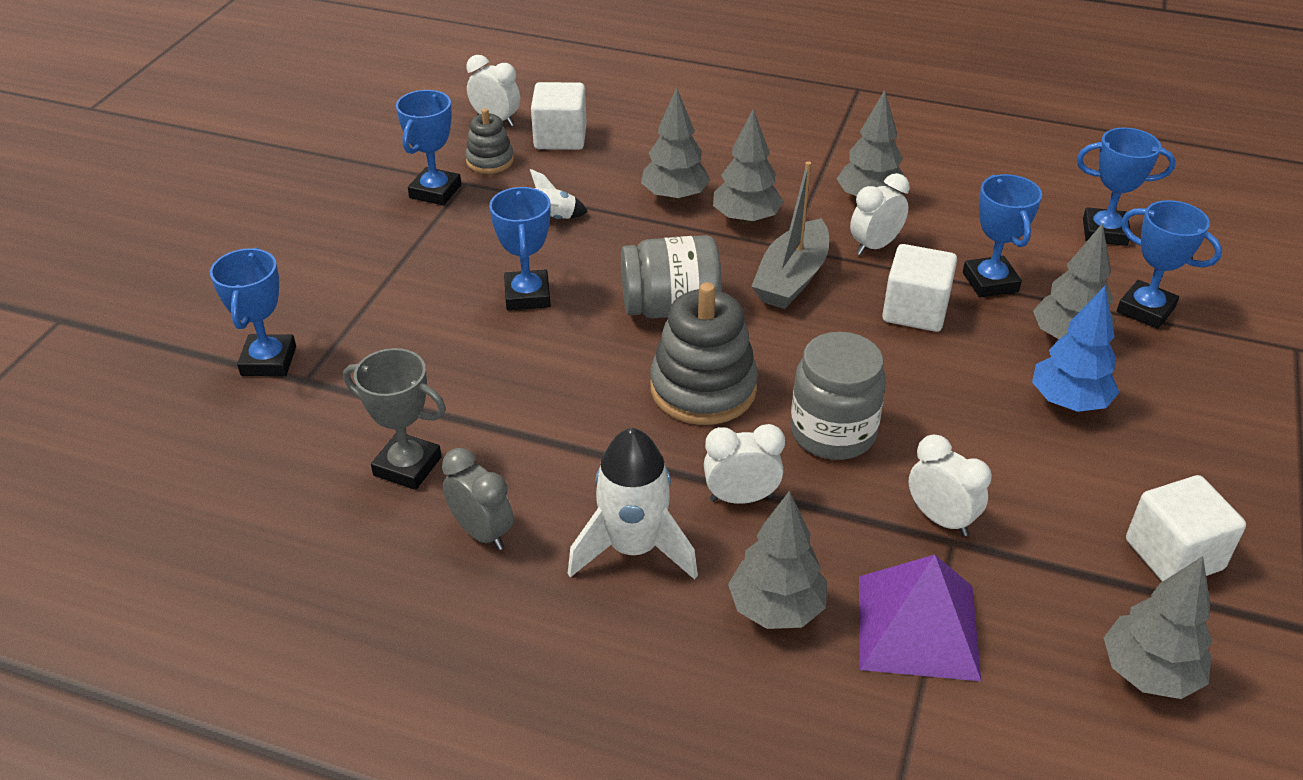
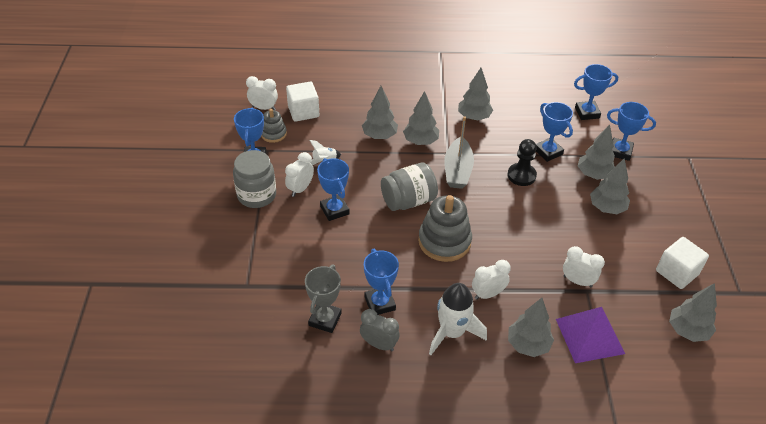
camera: 20 degrees left, 5 degrees up
(268, 361) = (221, 280): blue trophy -> blue trophy (380, 303)
(407, 466) = (325, 319): grey trophy -> grey trophy turned 75 degrees counterclockwise
(833, 433) = (513, 250): grey jar -> grey jar (257, 195)
(875, 246) = (488, 143): white clock -> white clock (300, 189)
(915, 311) = (521, 175): white cube -> black pawn
(1068, 402) = (607, 208): blue tree -> grey tree

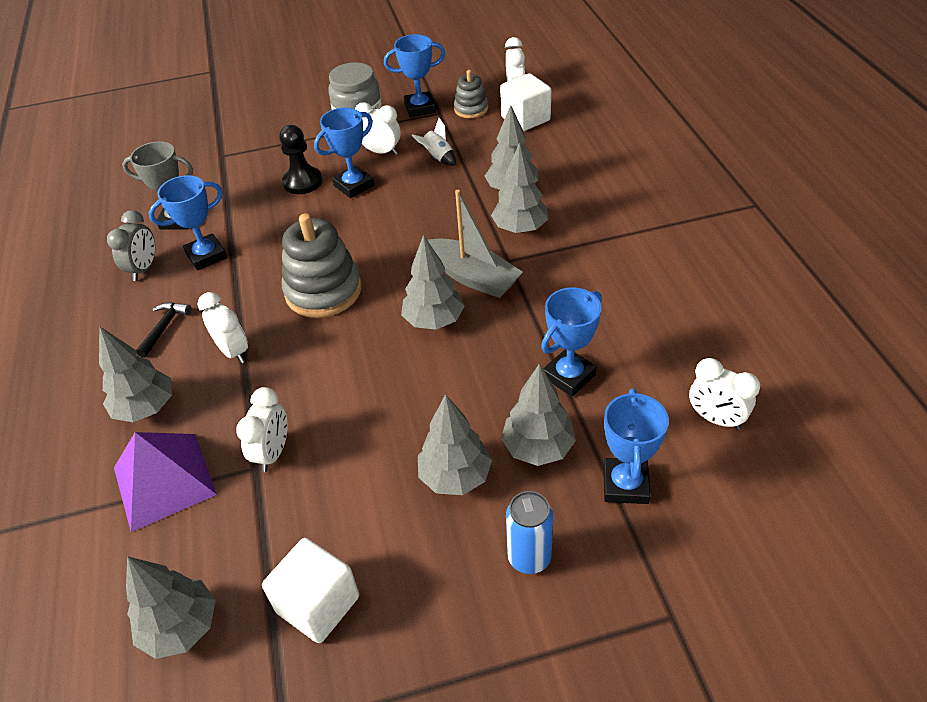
camera: 80 degrees right, 0 degrees up
(408, 201) = (391, 242): grey jar -> none
(452, 332) = (164, 328): white rocket -> black hammer
(457, 170) = (473, 277): grey boat -> grey boat turned 135 degrees counterclockwise
(474, 117) = (609, 272): grey tree -> grey tree (434, 321)
(521, 175) = (493, 350): black pawn -> black pawn (303, 182)
(587, 113) = (715, 419): blue trophy -> white clock
(656, 192) = (529, 557): none -> blue can

